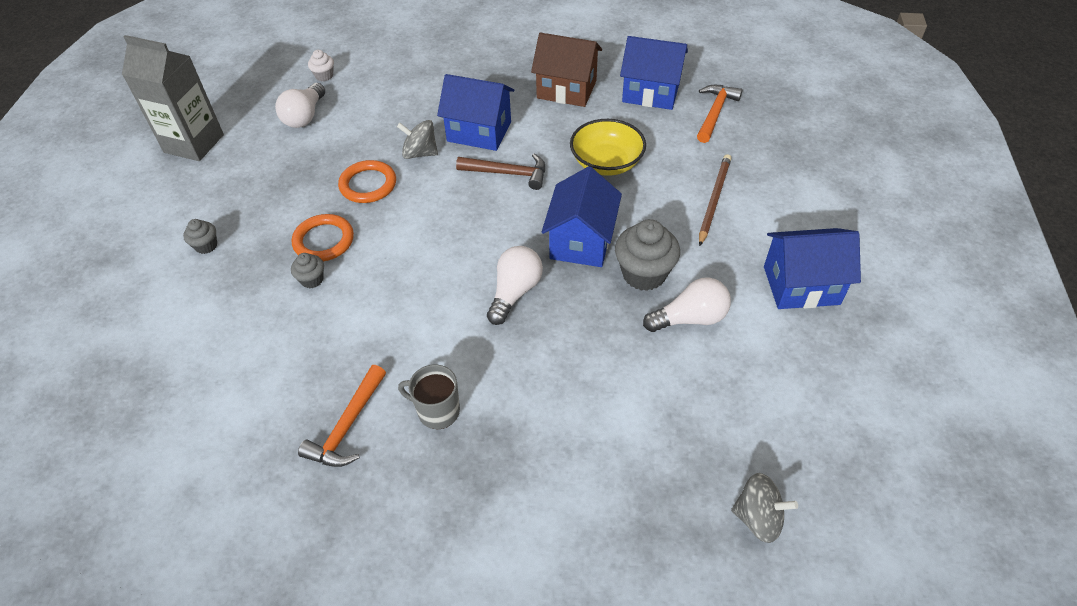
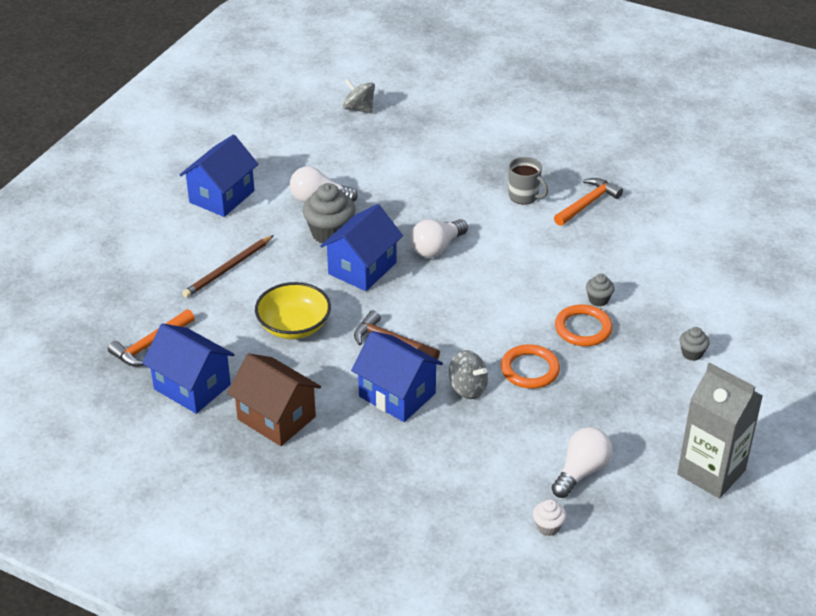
camera: 160 degrees left, 10 degrees down
(801, 285) = (222, 196): blue house -> blue house turned 75 degrees counterclockwise

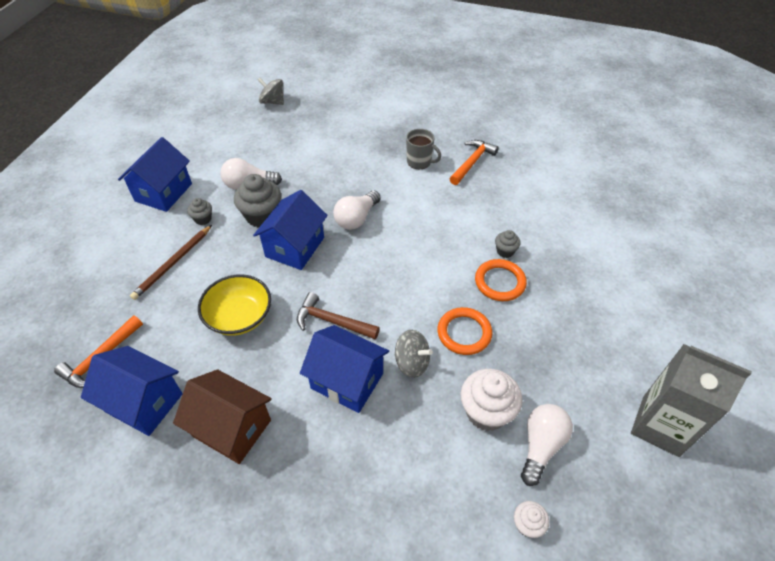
camera: 10 degrees left, 10 degrees up
(534, 438) = (486, 412): none -> white cupcake
(692, 353) = (600, 294): grey cupcake -> grey cupcake (203, 219)

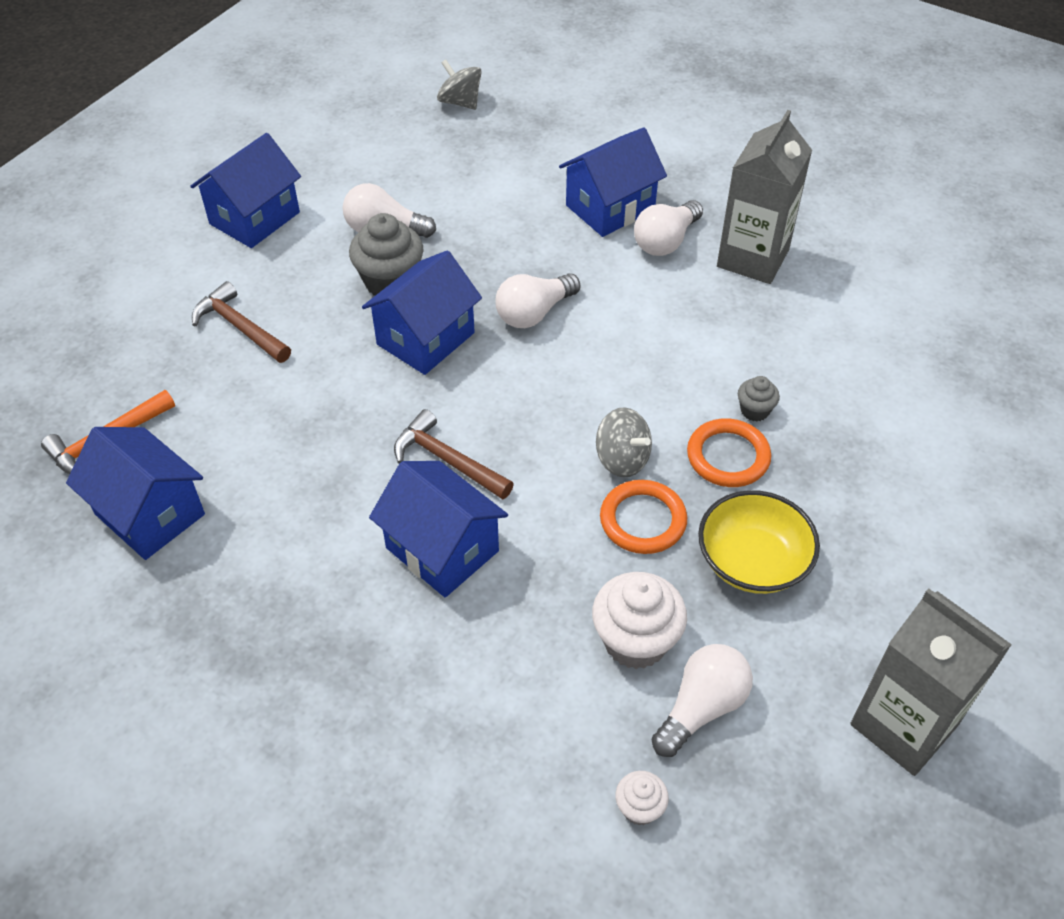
camera: 15 degrees right, 0 degrees up
(173, 263) = (240, 327): brown pencil -> brown hammer
(203, 219) = (301, 269): grey cupcake -> none
(232, 428) = (259, 576): brown house -> none
(239, 316) = (314, 424): yellow bowl -> yellow bowl (752, 561)
(381, 148) = (610, 208): none -> blue house
(412, 362) = (547, 545): grey spinning top -> grey spinning top (622, 459)
(419, 162) = (665, 241): grey mug -> white light bulb
(472, 162) = (753, 258): orange hammer -> grey carton

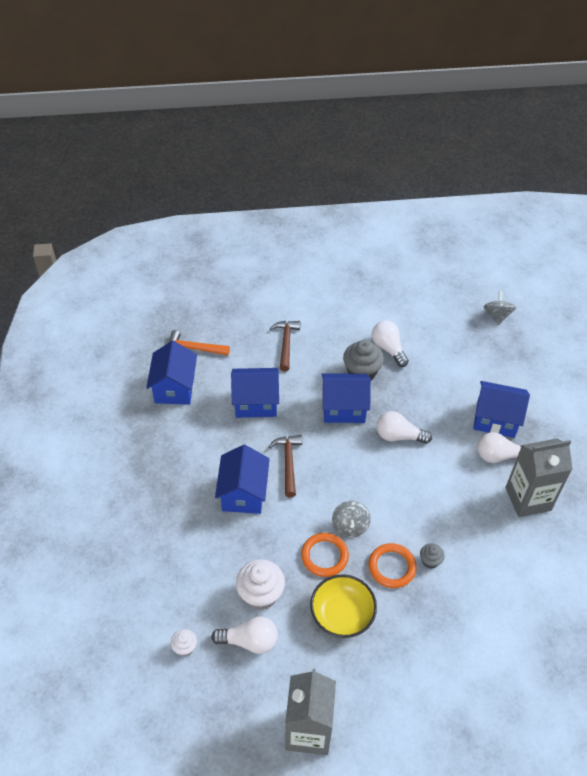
camera: 50 degrees right, 0 degrees up
(254, 218) = (346, 302): blue house -> blue house (256, 403)

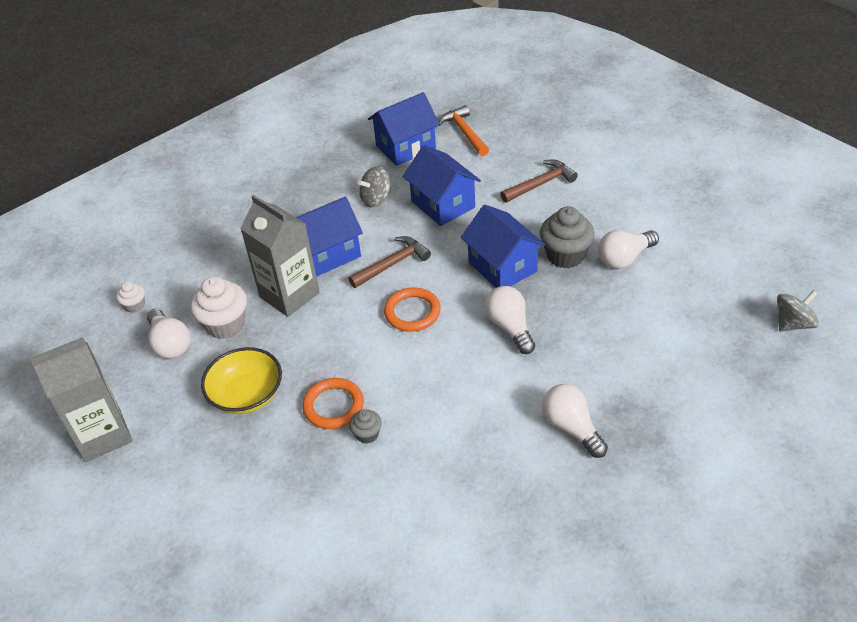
camera: 60 degrees right, 5 degrees down
(324, 556) = (304, 347): orange ring -> orange ring (412, 312)
(350, 526) = (356, 348): grey spinning top -> grey spinning top (376, 199)
(388, 348) = (624, 258): white light bulb -> white light bulb turned 150 degrees counterclockwise
(495, 419) = (624, 399): blue house -> none
(528, 499) = (534, 486): grey carton -> grey carton (289, 295)

